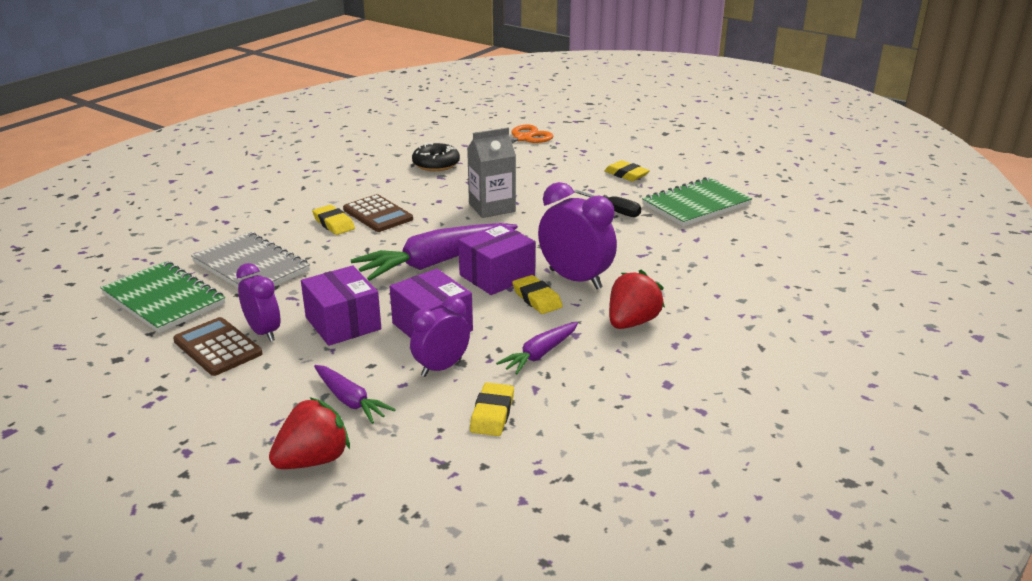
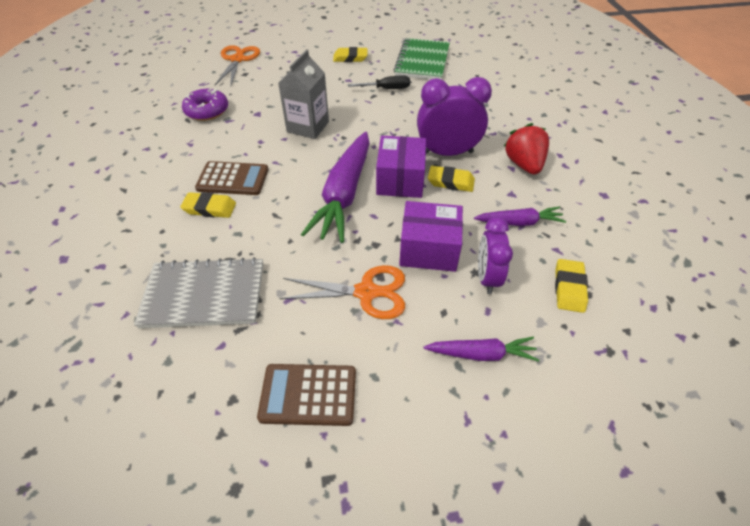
camera: 45 degrees left, 20 degrees up
(164, 299) = (174, 388): green notebook -> none
(263, 332) = (321, 348): purple clock -> none
(313, 460) = (544, 427): red strawberry -> none
(343, 323) = (366, 292): purple box -> orange scissors
(436, 164) = (207, 111): black donut -> purple donut
(492, 414) = (569, 288): yellow eraser -> yellow eraser turned 45 degrees clockwise
(540, 354) = (519, 222): purple carrot -> purple carrot turned 90 degrees counterclockwise

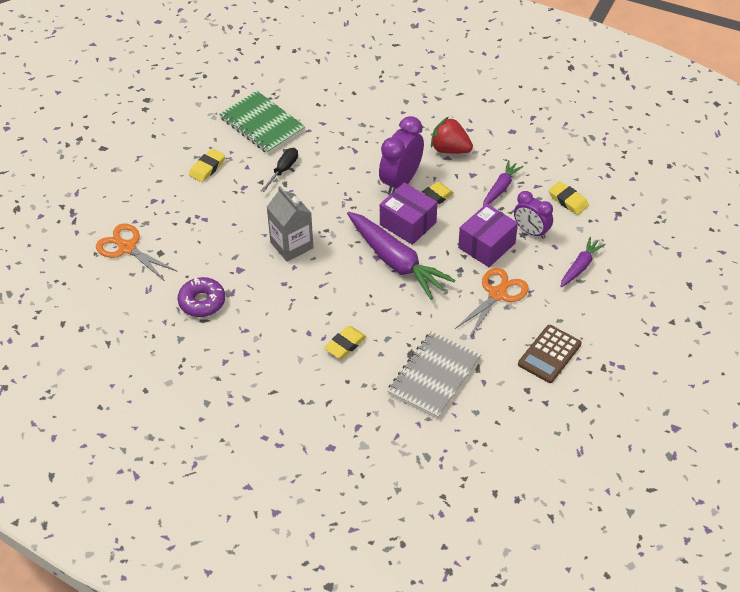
camera: 55 degrees left, 0 degrees up
(233, 179) = (320, 319): brown calculator -> none

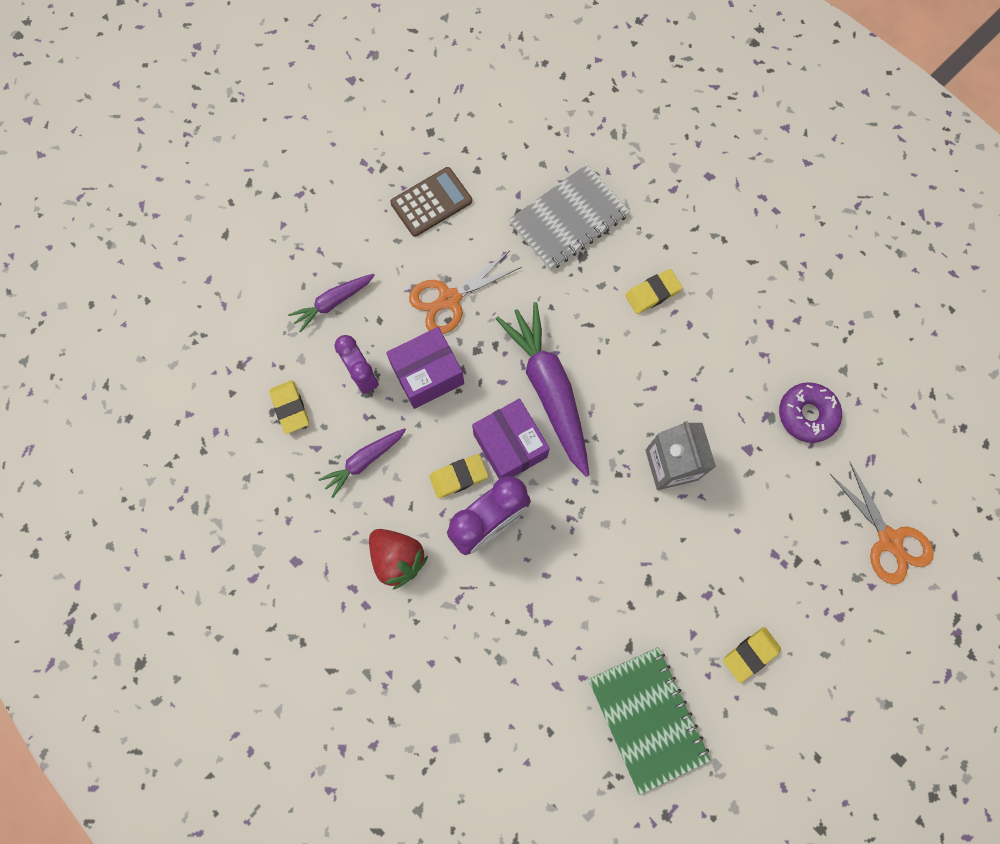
camera: 160 degrees left, 25 degrees up
(283, 170) = (642, 608): black screwdriver -> none

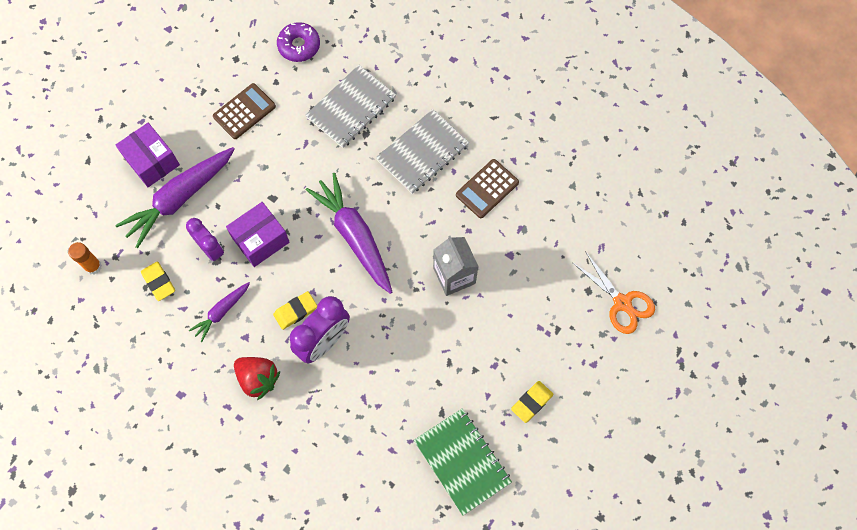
camera: 10 degrees left, 5 degrees down
(211, 373) = (93, 266): none -> orange glue stick
(333, 303) = (180, 198): purple carrot -> purple carrot, size x1.90
(449, 299) = (269, 182): orange scissors -> none
(510, 445) = (331, 282): purple box -> purple box (152, 161)
(652, 293) = (422, 152): yellow eraser -> grey notebook
(730, 355) = (487, 189): none -> brown calculator
(807, 414) = (549, 222): purple donut -> purple donut (299, 46)

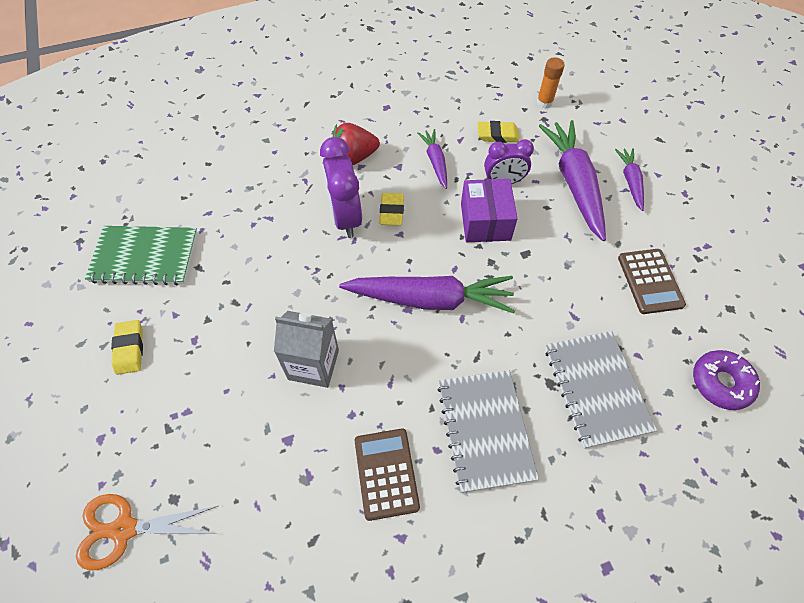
camera: 125 degrees right, 10 degrees down
(152, 161) = (630, 181): purple box -> purple carrot

